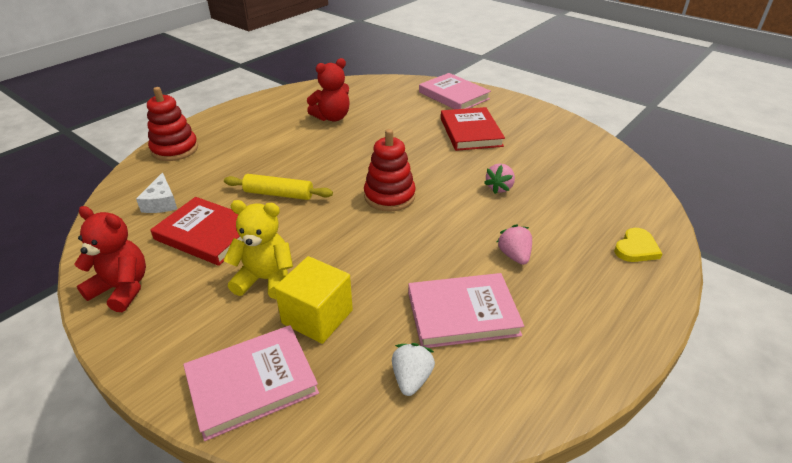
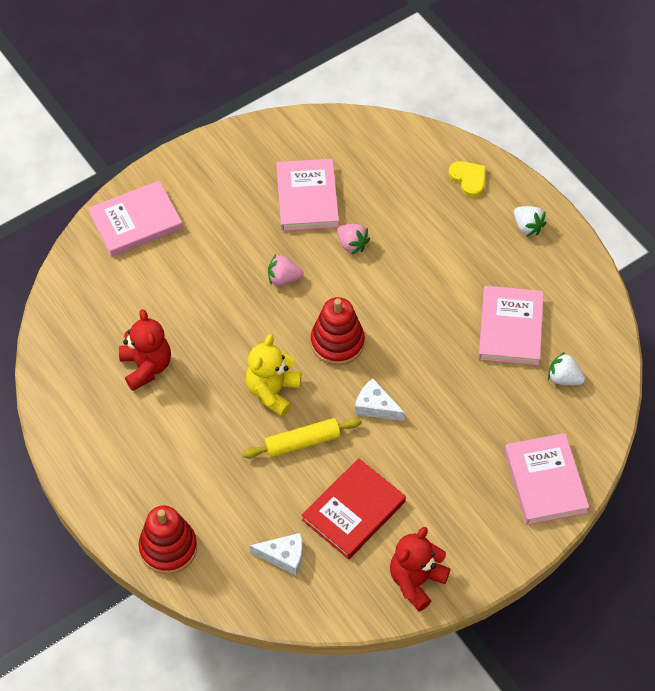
camera: 75 degrees left, 20 degrees up
(266, 279) = (434, 464): yellow teddy bear -> yellow teddy bear (273, 391)
(279, 194) = (302, 442): yellow rolling pin -> yellow rolling pin turned 45 degrees clockwise
(317, 317) = (489, 430): yellow cube -> none
(326, 229) = (375, 406): none -> white cheese
(470, 132) = (234, 233): red book -> none
(514, 256) = (454, 269): pink strawberry -> pink strawberry (283, 278)
(530, 158) = (307, 197): none -> pink book
(613, 306) = (527, 227): none -> white strawberry

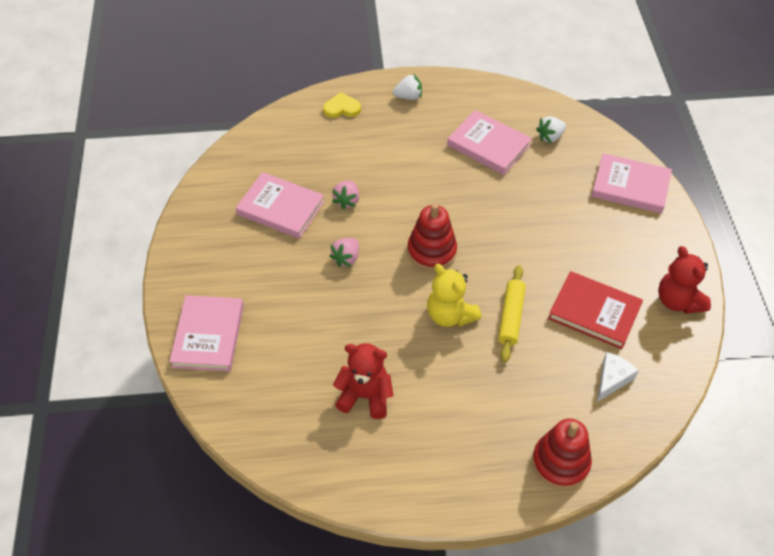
camera: 60 degrees left, 5 degrees down
(352, 244) = (347, 201): pink strawberry -> pink strawberry turned 120 degrees clockwise
(353, 511) = (594, 312): red book -> red book turned 45 degrees counterclockwise
(375, 406) = (506, 254): white cheese -> none

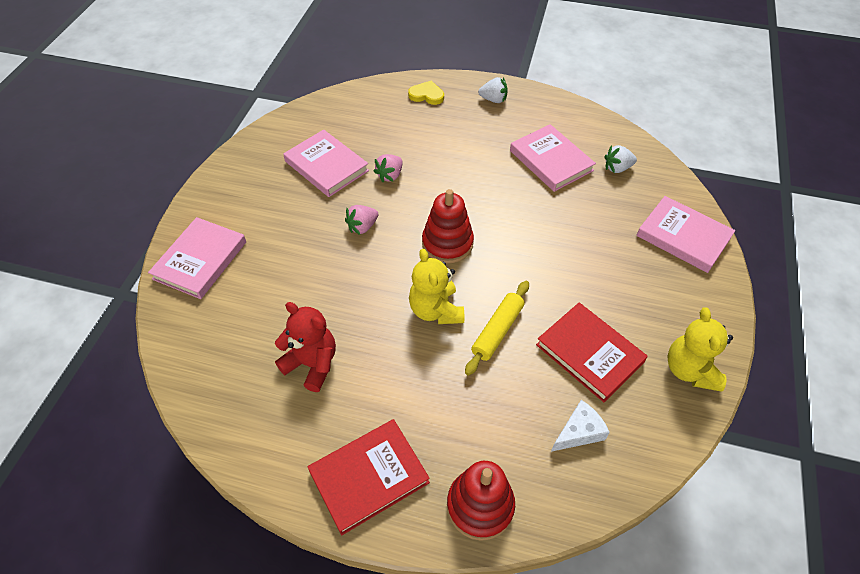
camera: 20 degrees right, 0 degrees up
(461, 471) = (369, 477): none -> red book
(678, 301) = (690, 370): red teddy bear -> yellow teddy bear

